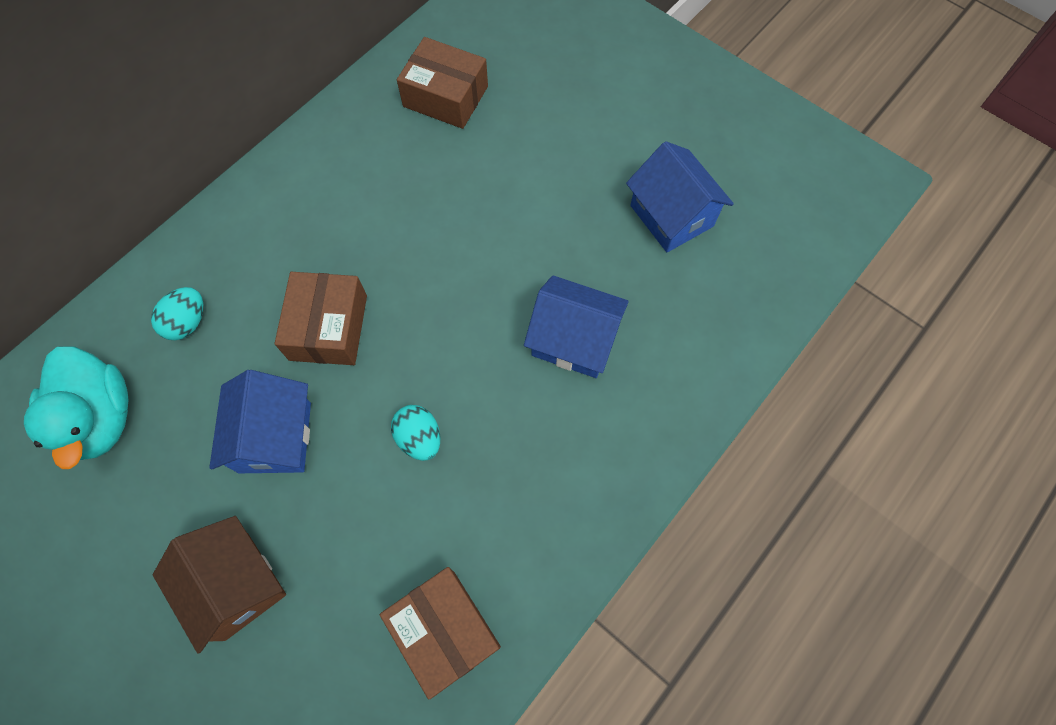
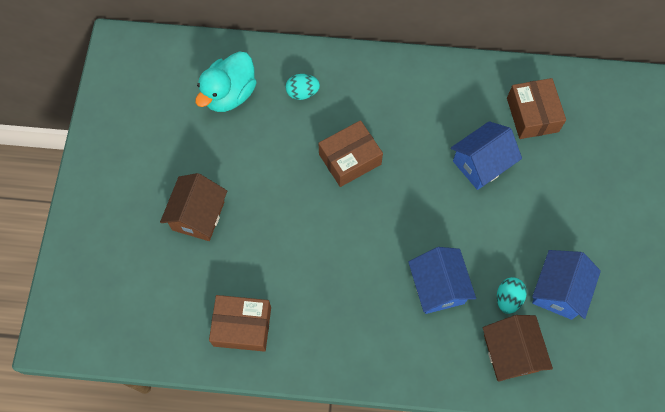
camera: 55 degrees right, 0 degrees up
(275, 437) = (277, 178): blue house -> blue house (481, 164)
(419, 438) = (326, 246): turquoise egg -> turquoise egg (508, 298)
(444, 631) = (242, 326): brown box -> brown box turned 75 degrees clockwise
(710, 316) = (510, 353): none -> brown house

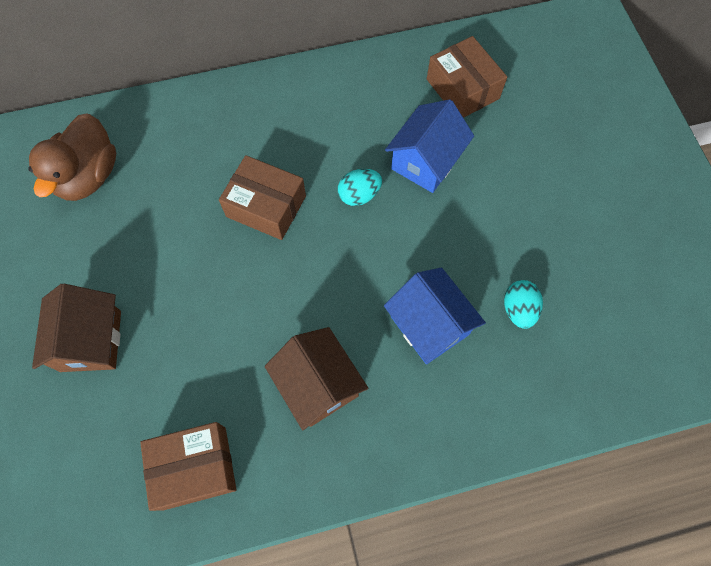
camera: 20 degrees left, 0 degrees up
(229, 94) = (89, 176): turquoise duck -> brown duck
(302, 93) = (181, 146): turquoise egg -> turquoise egg (359, 195)
(350, 159) = (266, 206): brown box -> brown box turned 75 degrees clockwise
(510, 353) = (548, 375): brown house -> brown house (318, 385)
(558, 291) = (573, 279): blue house -> none

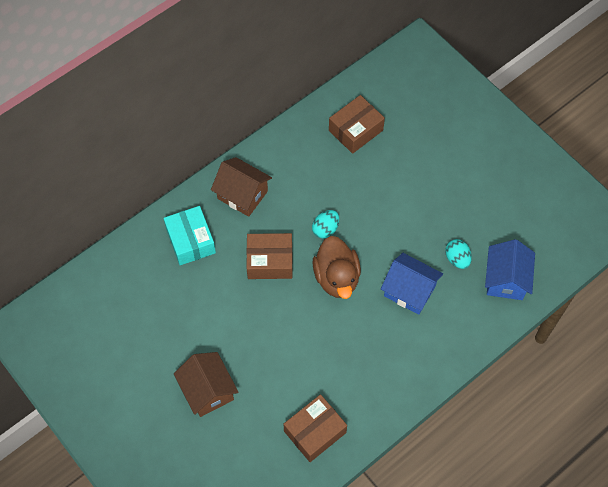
camera: 25 degrees left, 5 degrees down
(89, 176) = (140, 291): brown duck -> brown duck (336, 278)
(185, 141) = (190, 241): none -> turquoise box
(318, 385) = (361, 354): brown house -> brown house (242, 195)
(426, 161) = (356, 189): blue house -> blue house (506, 279)
(462, 89) = (355, 130): brown box -> brown box turned 75 degrees counterclockwise

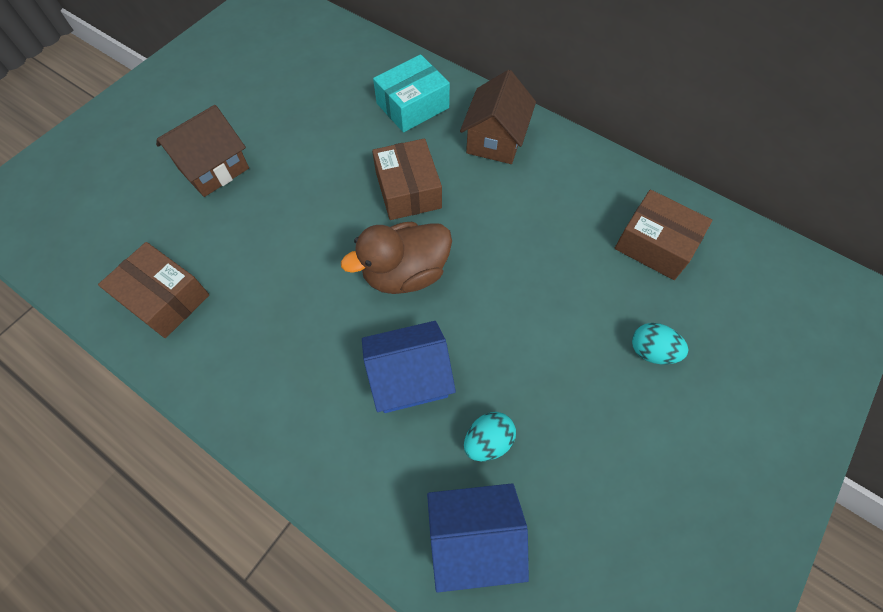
camera: 75 degrees right, 0 degrees up
(325, 229) = (477, 242): turquoise egg -> turquoise egg (651, 351)
(409, 291) = (409, 377): blue house -> blue house turned 60 degrees clockwise

